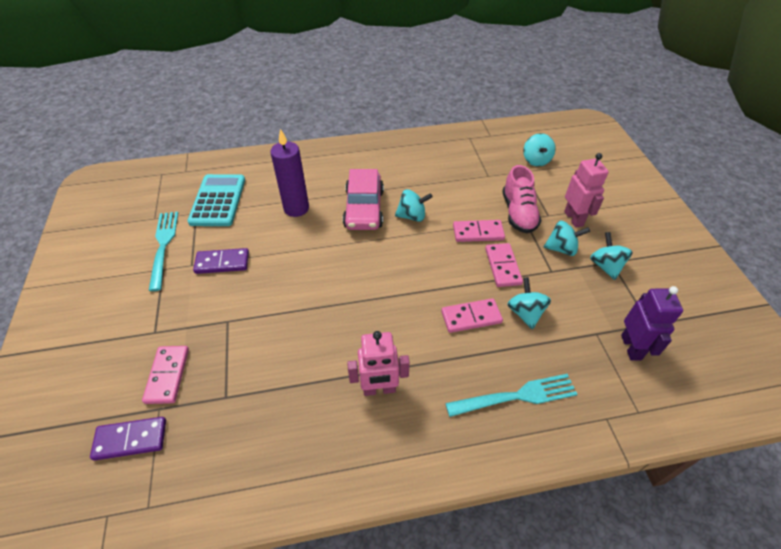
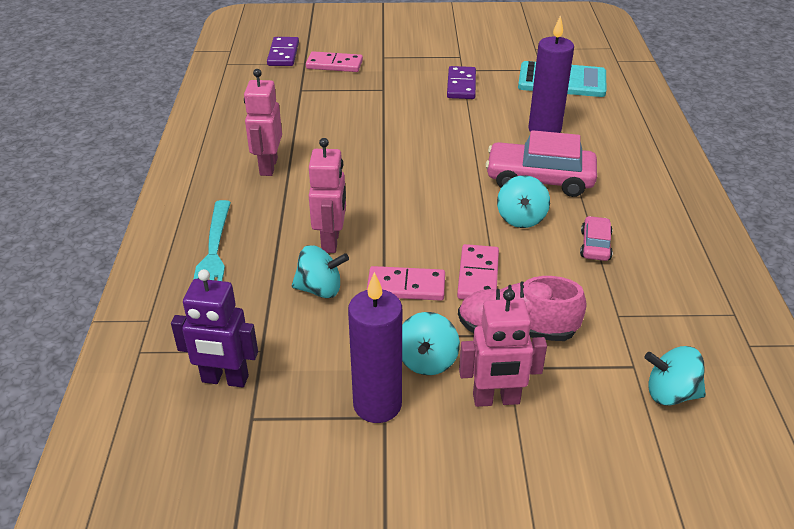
camera: 100 degrees right, 10 degrees down
(163, 246) = (492, 55): turquoise fork -> none
(430, 183) = (595, 245): none -> pink car
(471, 317) = (331, 241): pink domino -> pink robot
(605, 266) = (377, 405): turquoise spinning top -> purple candle

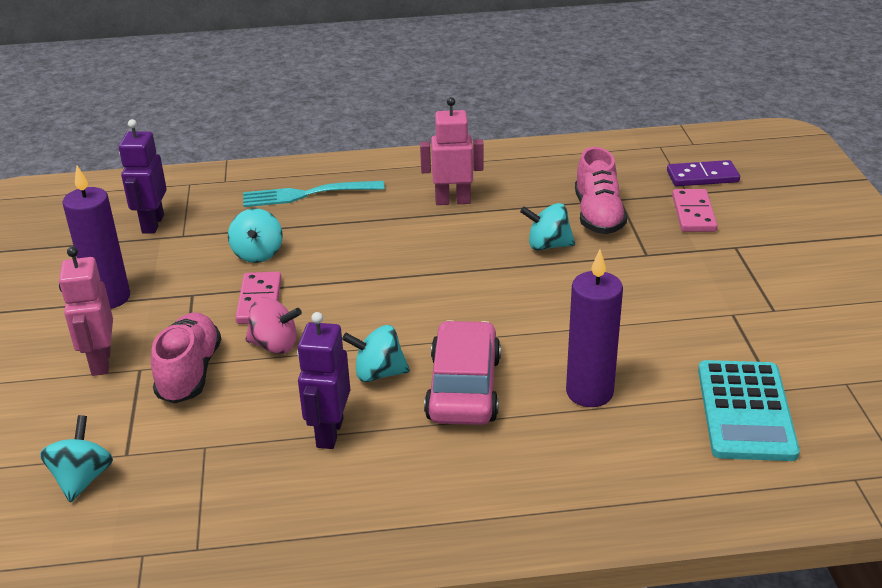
camera: 85 degrees right, 5 degrees down
(322, 101) = (598, 215): none -> pink shoe
(331, 241) = (329, 251): pink robot -> none
(427, 361) = (156, 320): turquoise spinning top -> turquoise spinning top (547, 245)
(461, 85) = (685, 315): purple domino -> none
(478, 275) = (275, 345): pink domino -> pink spinning top
(595, 245) = (329, 433): pink car -> purple robot

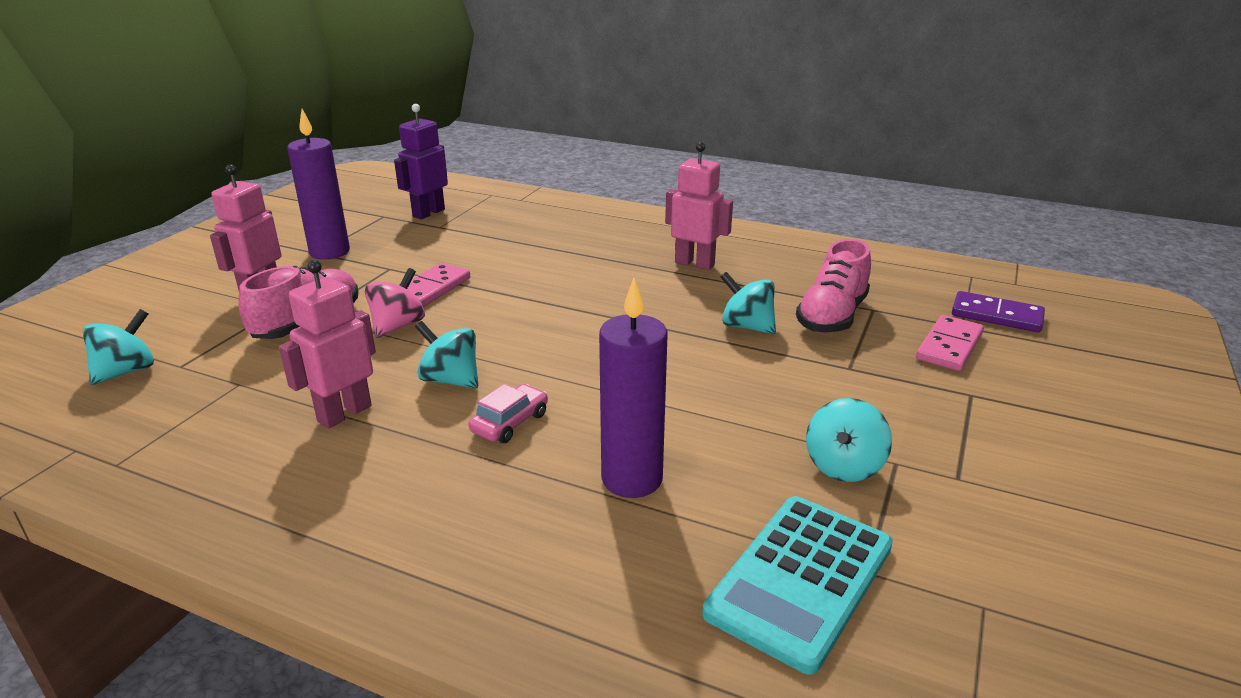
camera: 30 degrees right, 5 degrees down
(258, 254) = (477, 255): turquoise spinning top -> turquoise spinning top (843, 466)
(275, 345) = (398, 326): pink spinning top -> pink spinning top turned 105 degrees counterclockwise
(307, 194) = (572, 225): turquoise fork -> none
(329, 433) = (344, 413): purple robot -> pink robot
(463, 388) = (510, 423): pink car -> pink car, size x0.51

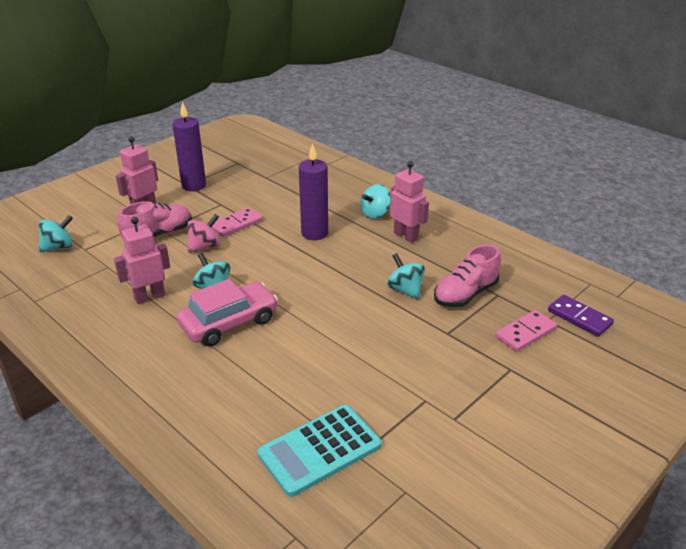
camera: 20 degrees right, 5 degrees up
(428, 213) = (265, 165): purple robot -> none
(510, 423) = (229, 323): pink car -> pink car, size x1.97
(632, 479) = (271, 372): purple candle -> purple candle (314, 233)
(843, 466) = (392, 394): turquoise spinning top -> turquoise spinning top (375, 214)

